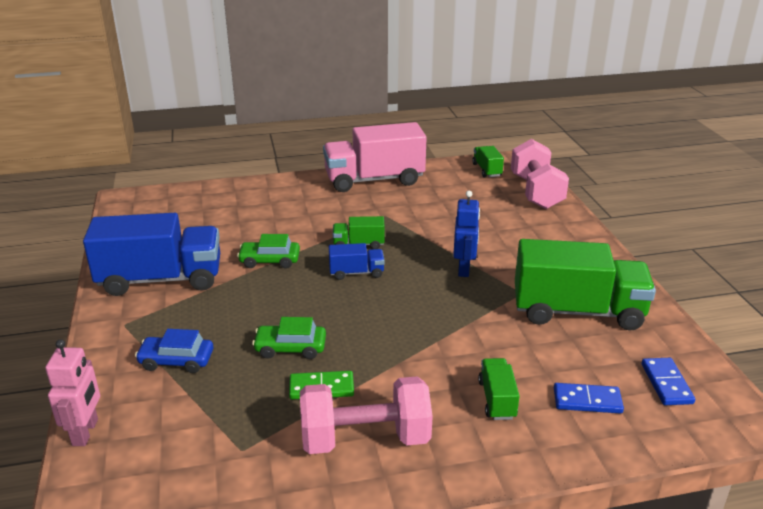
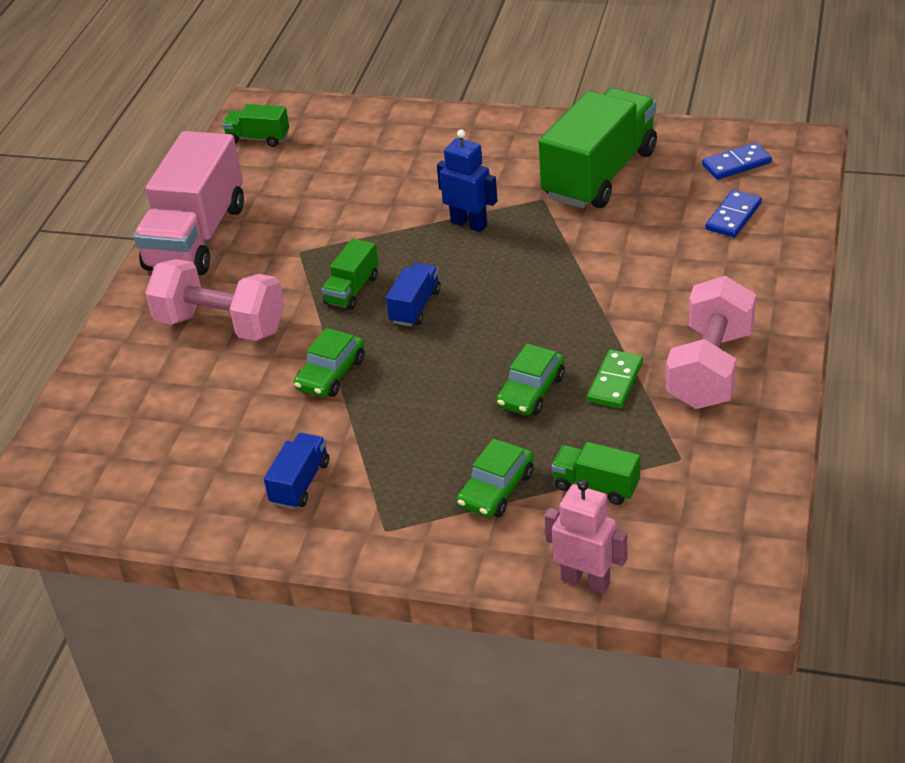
camera: 60 degrees left, 10 degrees up
(161, 279) = (300, 483): blue truck -> blue truck, size x0.46
(176, 361) = (496, 489): blue car -> green car
(497, 399) = (701, 269): green truck -> green truck (596, 486)
(536, 192) = (347, 120): pink dumbbell -> pink dumbbell (221, 325)
(666, 383) = (736, 164): blue domino -> blue domino turned 45 degrees counterclockwise

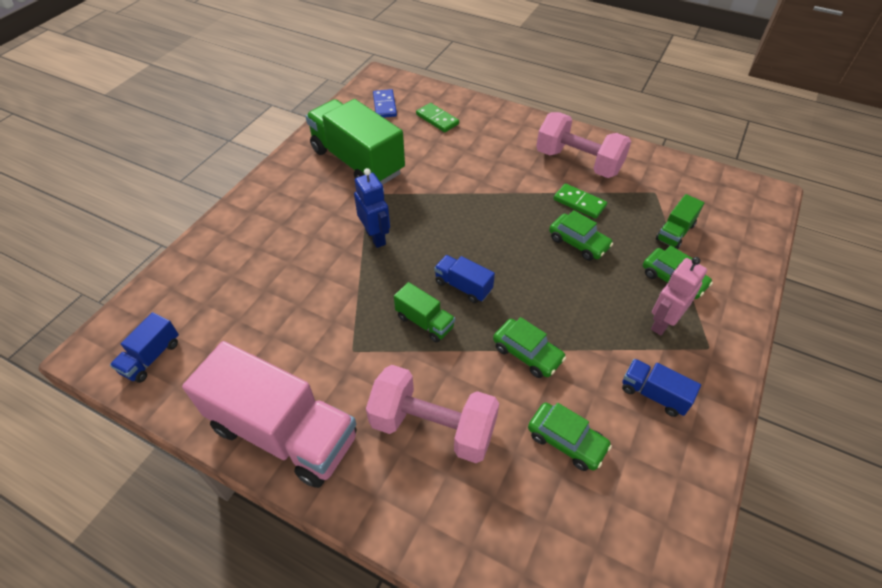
camera: 80 degrees left, 10 degrees up
(221, 325) = (433, 427): pink dumbbell -> pink dumbbell turned 75 degrees clockwise
(224, 420) = (566, 441): none -> green car
(258, 138) = (151, 357): green truck -> blue truck
(469, 224) = (376, 237): blue robot -> blue robot turned 105 degrees clockwise
(586, 581) = (758, 254): pink robot -> pink robot (662, 322)
(733, 216) = (437, 119): blue domino -> green domino

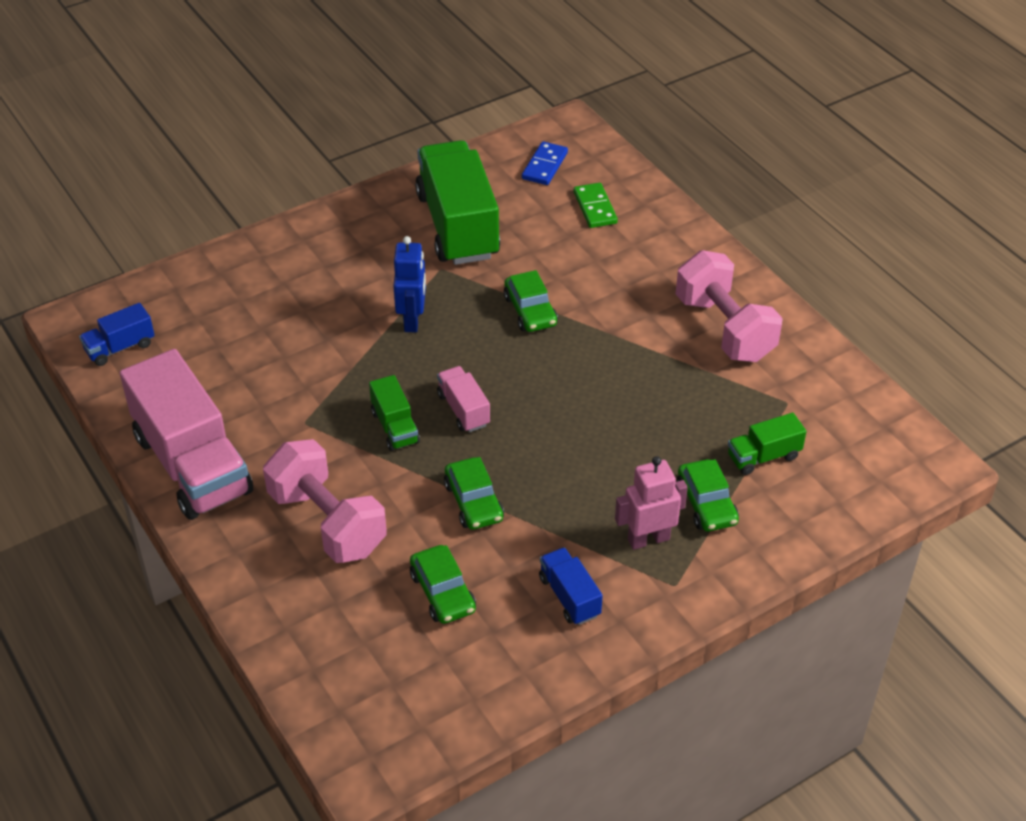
camera: 30 degrees right, 5 degrees down
(463, 286) = (463, 410): blue truck -> pink truck
(578, 243) = (634, 419): green car -> green car (530, 311)
(579, 203) = (678, 376): green domino -> none

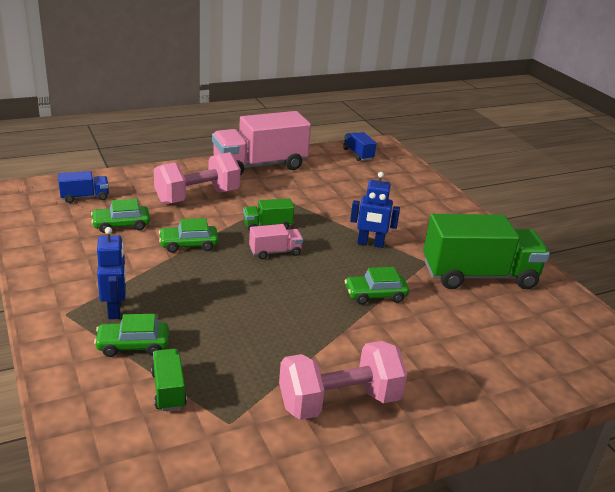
camera: 95 degrees right, 15 degrees down
(545, 166) = (570, 332): blue domino -> none
(569, 596) = (86, 268): blue truck -> blue truck (84, 197)
(595, 208) = (513, 351): green domino -> none
(648, 539) = (115, 309): pink robot -> blue robot

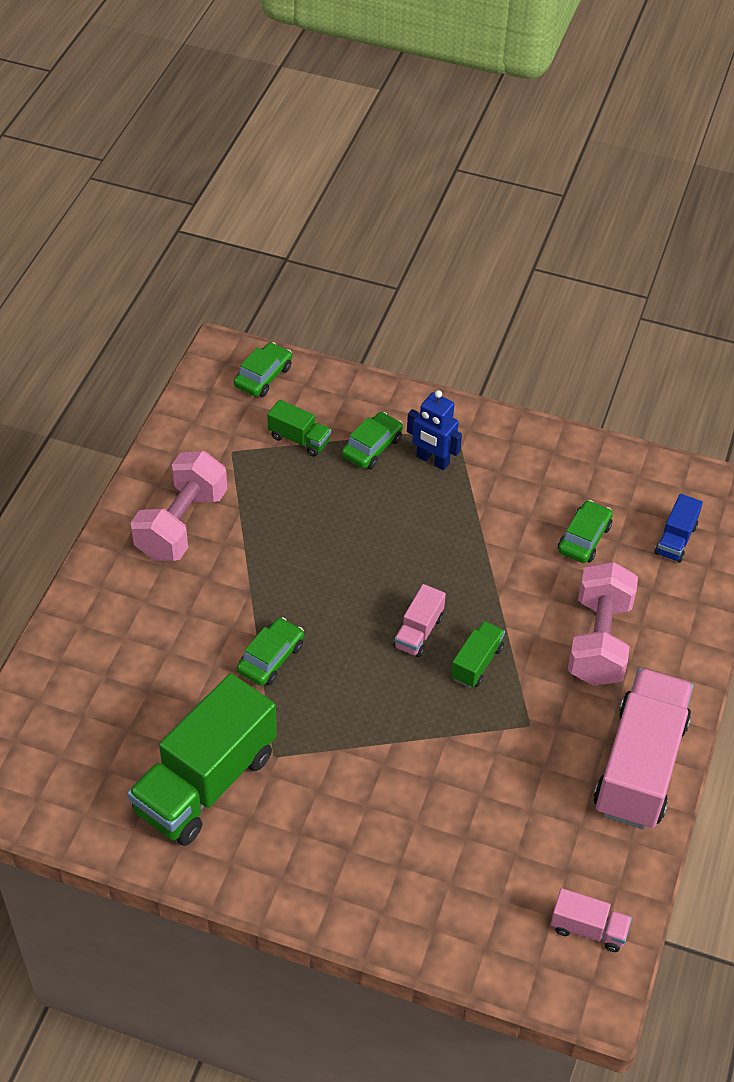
camera: 135 degrees right, 20 degrees up
(189, 245) = (496, 570): green car -> green car (263, 376)
(358, 154) = (588, 929): blue truck -> pink truck
(370, 244) = (355, 732): blue robot -> none

